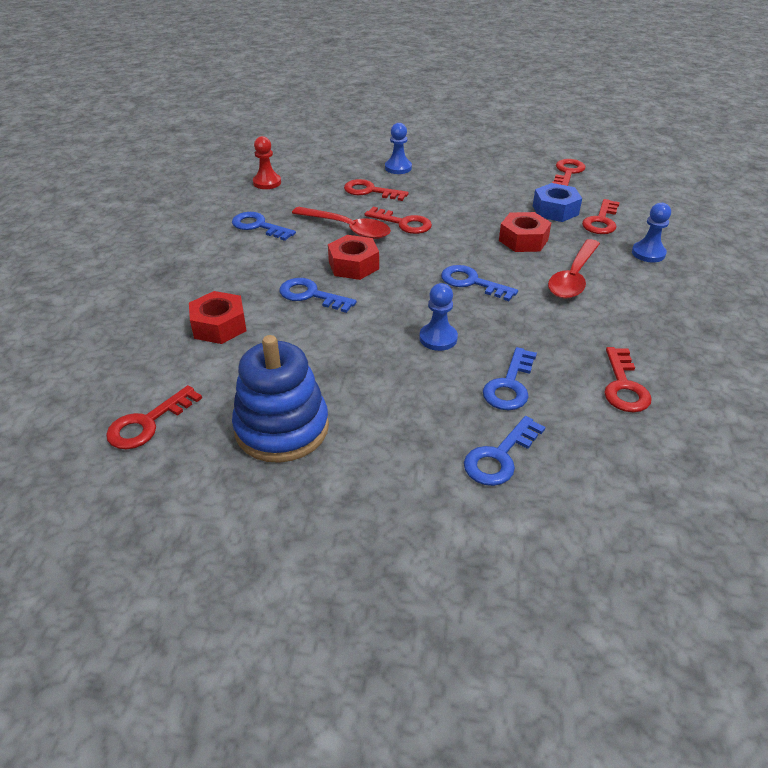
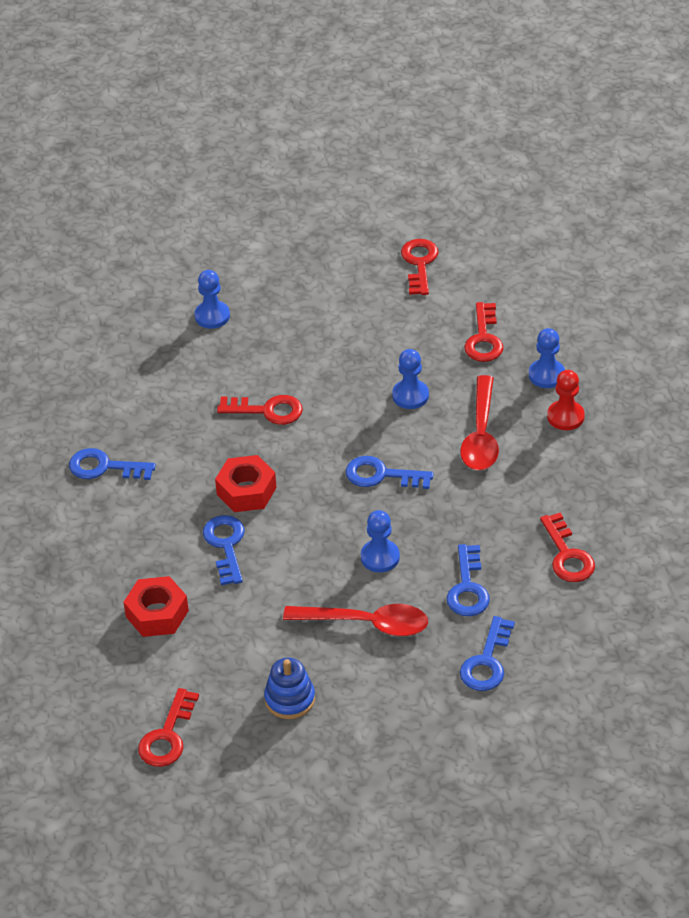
camera: 20 degrees left, 5 degrees up
(267, 182) = (66, 392): red pawn -> red pawn (565, 416)
(282, 428) = (290, 699): blue stacking toy -> blue stacking toy, size x0.58
(311, 295) = (226, 546): blue key -> blue key turned 75 degrees clockwise
(347, 228) = (209, 439): red spoon -> red spoon (366, 623)
(370, 191) = (201, 369): red key -> none
(523, 240) = (410, 395): red nut -> blue pawn
(555, 210) = (428, 336): blue nut -> none

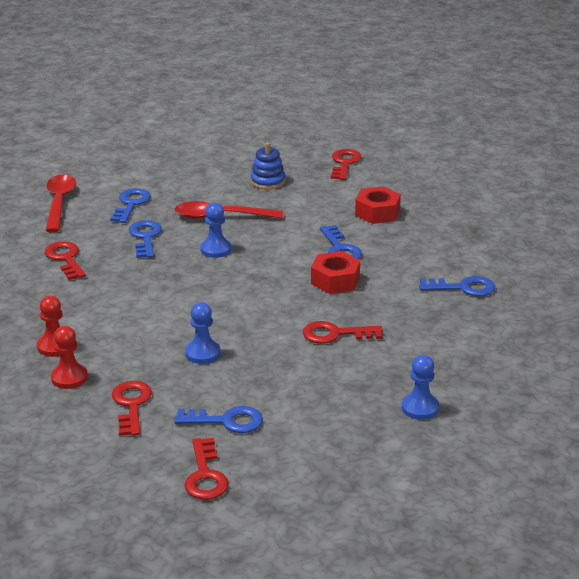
camera: 170 degrees right, 15 degrees down
(382, 475) = (221, 296): blue key -> blue key (226, 421)
(481, 434) = (134, 329): red spoon -> red spoon (59, 203)
(546, 375) = (69, 378): blue pawn -> red pawn

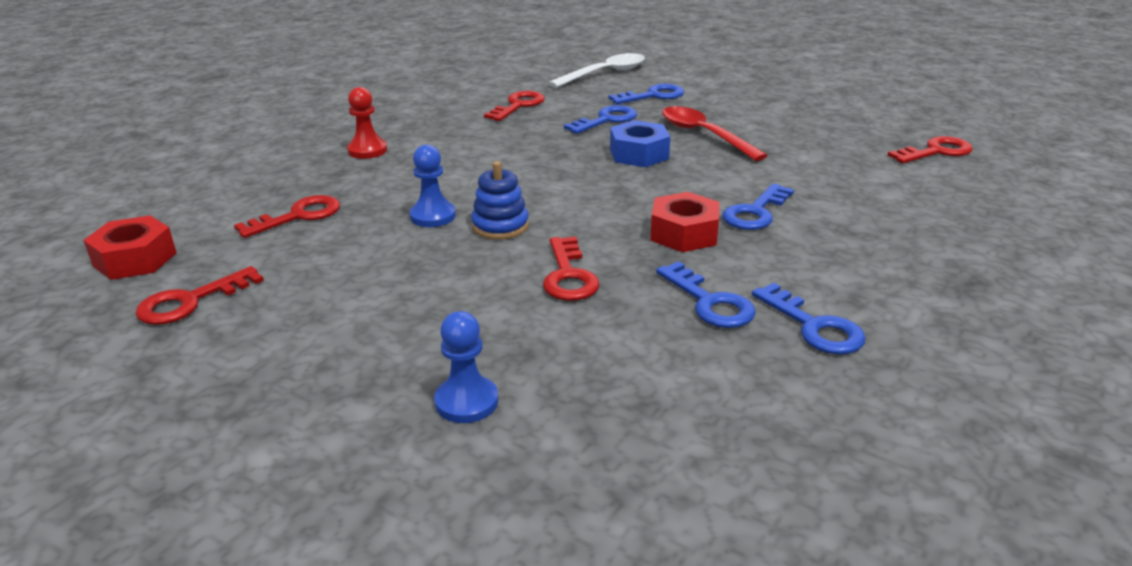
camera: 55 degrees right, 0 degrees up
(59, 203) = (604, 73): red spoon -> white spoon
(69, 378) = (320, 174): red pawn -> none
(216, 249) = (639, 154): blue pawn -> blue nut
(226, 421) = (311, 275): blue key -> blue key (709, 302)
(268, 181) = (813, 131): blue stacking toy -> blue stacking toy (500, 226)
(336, 334) = (568, 275): red key -> red key turned 150 degrees counterclockwise
(377, 212) = (875, 205): red nut -> red nut (135, 259)

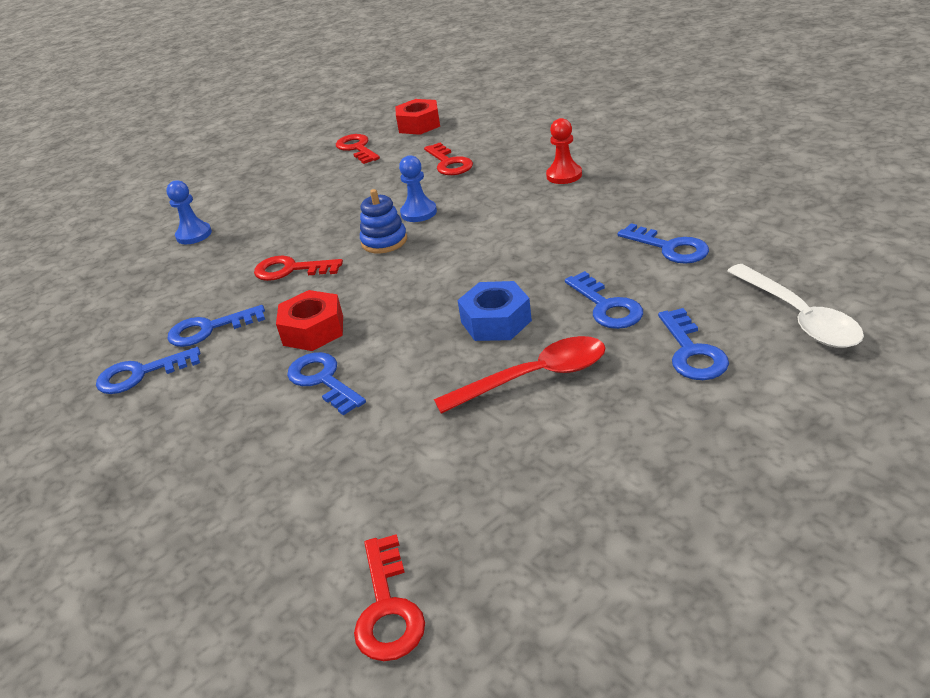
camera: 110 degrees right, 5 degrees up
(518, 106) = (669, 247): red key -> blue key

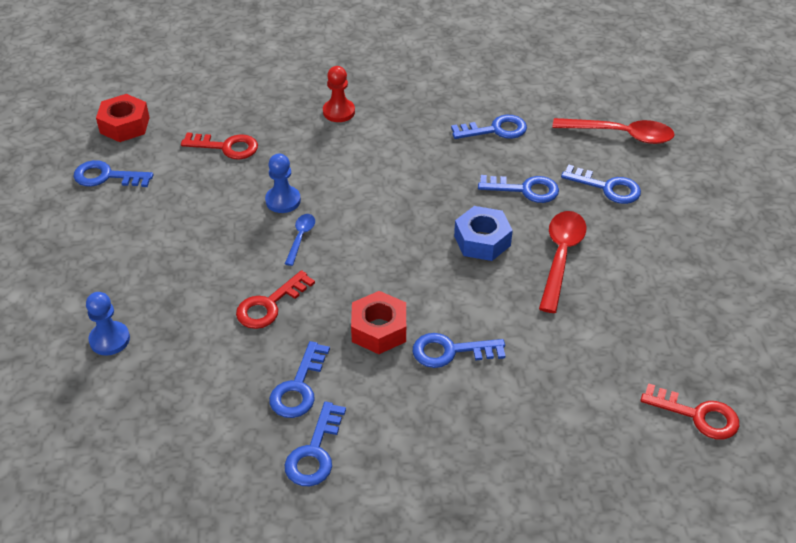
camera: 60 degrees left, 10 degrees up
(357, 148) = (107, 176): red key -> blue key
(384, 241) = (300, 238): blue stacking toy -> blue spoon
(798, 316) = (620, 135): white spoon -> red spoon

